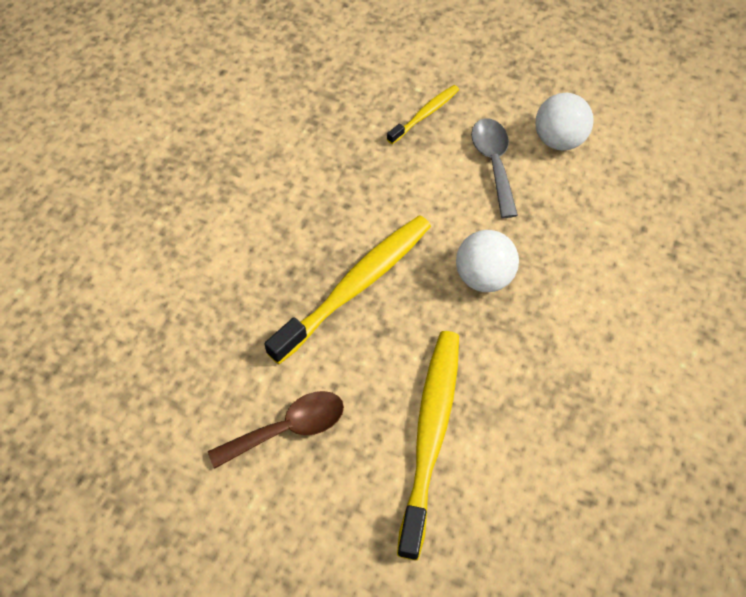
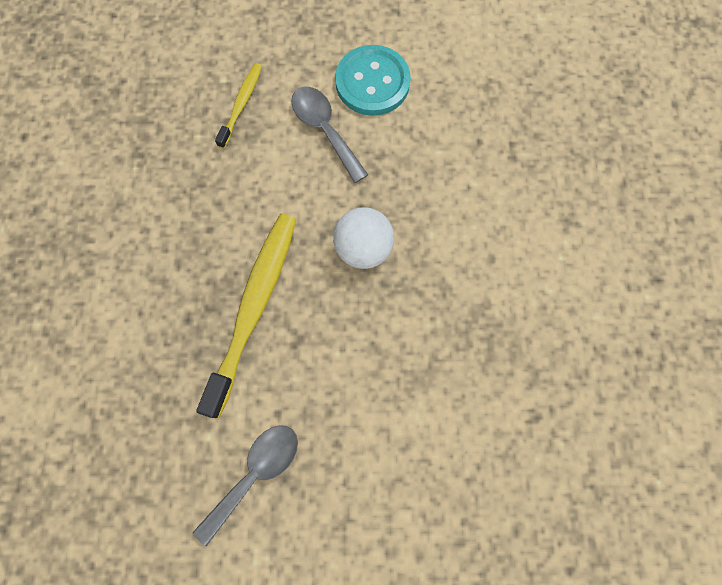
camera: 25 degrees left, 15 degrees up
(288, 428) = (255, 474): brown spoon -> grey spoon
(430, 435) = (381, 421): yellow toothbrush -> none
(558, 140) = (372, 82): white ball -> turquoise button

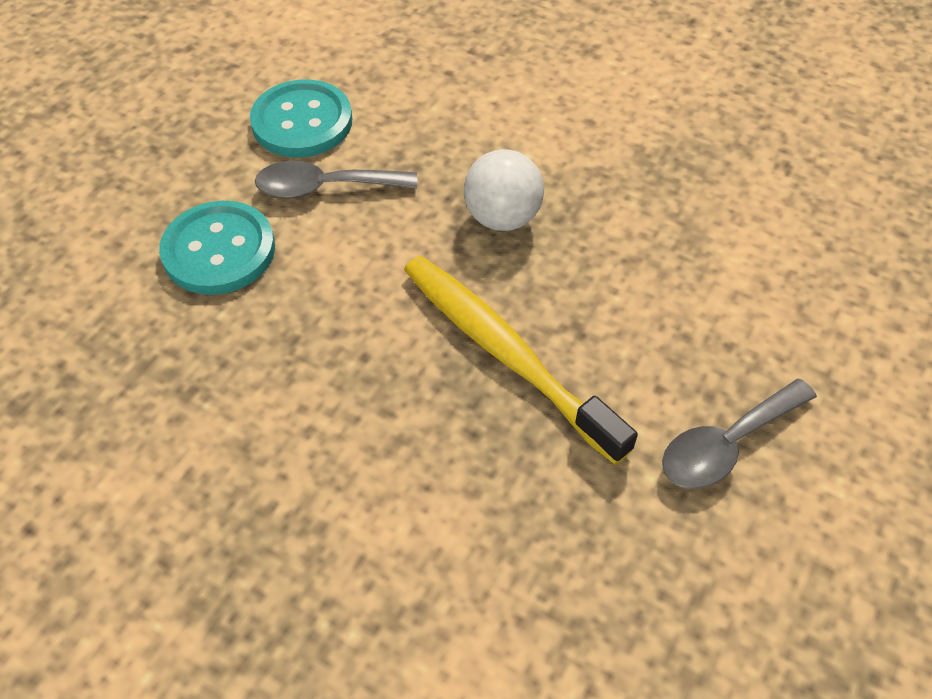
camera: 60 degrees left, 20 degrees down
(241, 104) = (219, 250): yellow toothbrush -> turquoise button
(255, 474) = (726, 444): grey spoon -> grey spoon turned 105 degrees counterclockwise

